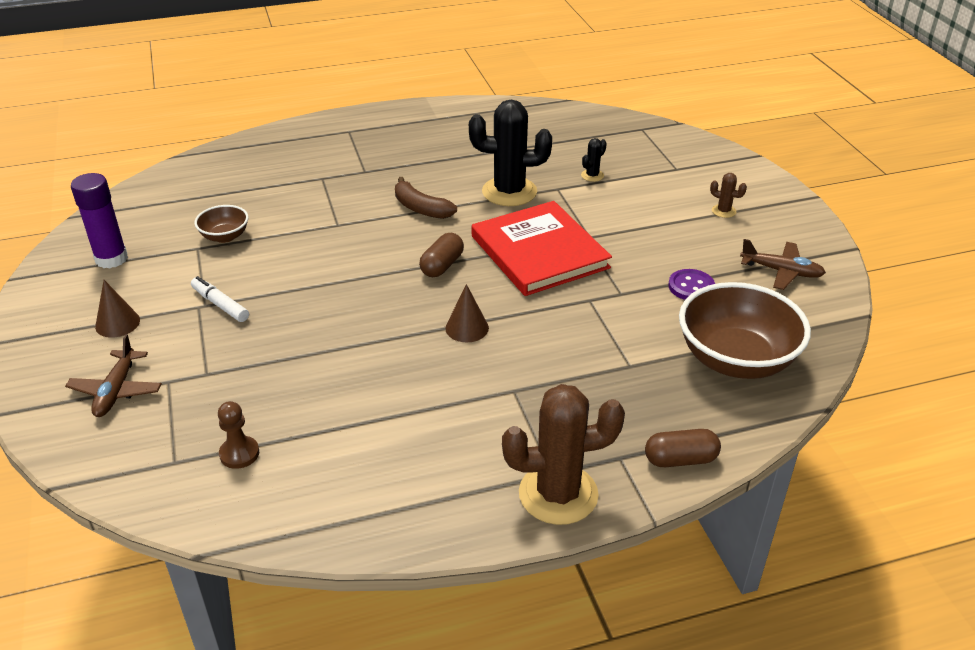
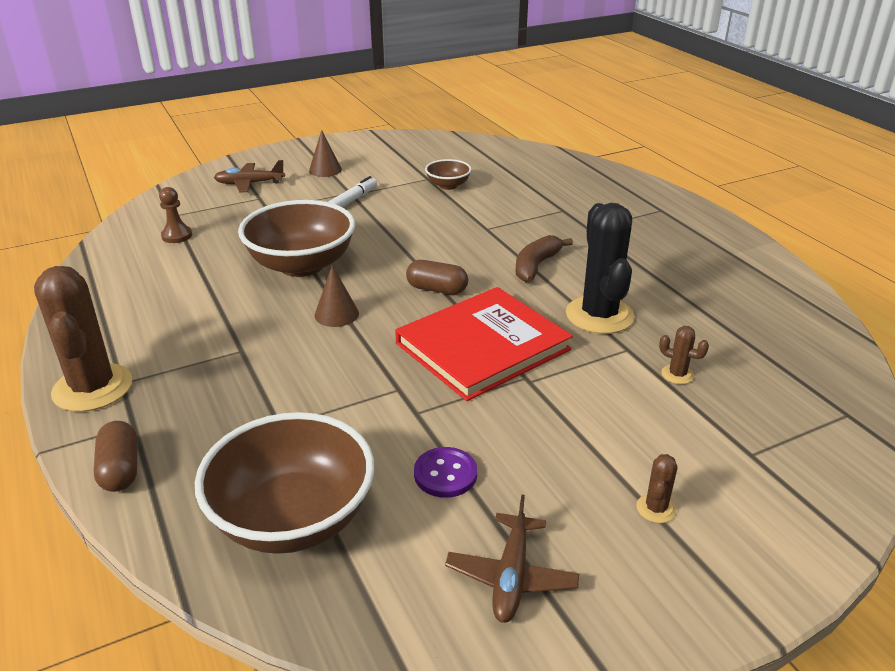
camera: 80 degrees right, 5 degrees down
(111, 259) = (403, 153): purple glue stick -> none
(361, 348) = (301, 265): none -> brown bowl
(592, 175) = (677, 374): black cactus -> brown cactus

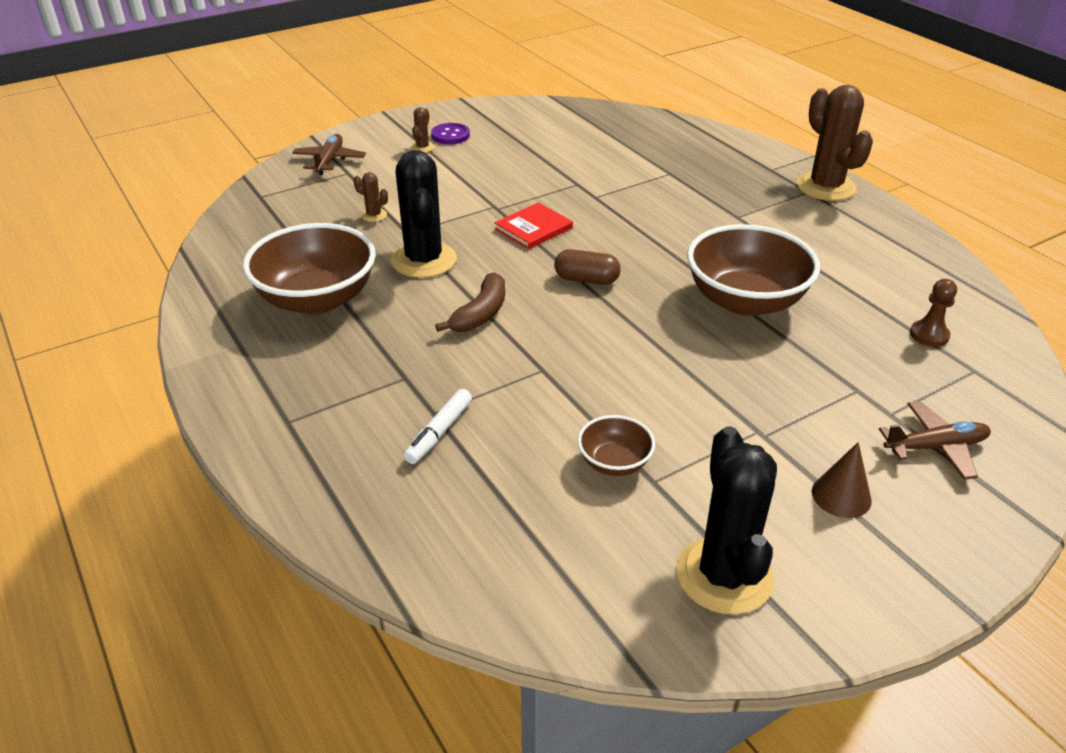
camera: 175 degrees right, 5 degrees up
(120, 469) = (753, 149): brown capsule -> none
(293, 518) = (633, 136): brown bowl -> brown bowl (317, 299)
(336, 314) = (675, 249): brown cone -> none
(353, 199) = (748, 417): white marker -> white marker (439, 432)
(406, 151) = (724, 575): none -> black cactus
(445, 474) = (550, 156): purple button -> purple button (450, 135)
(482, 346) = (533, 228): red book -> red book, size x0.51
(511, 577) = (508, 123): brown plane -> brown plane (329, 161)

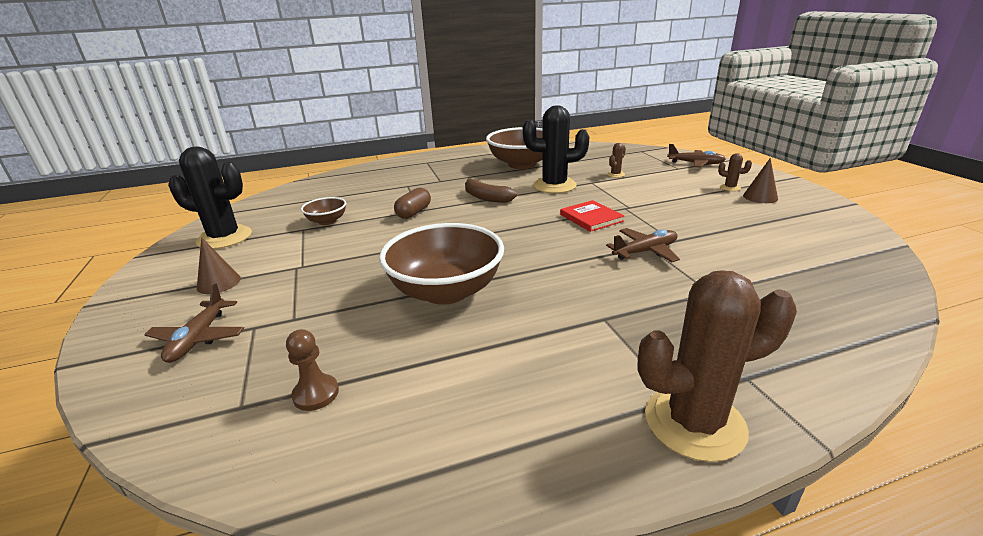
camera: 105 degrees right, 10 degrees down
(439, 432) = (392, 186): white marker -> none
(450, 135) = (760, 197): purple button -> brown cone
(586, 279) = (510, 230): brown capsule -> brown capsule (414, 212)
(608, 198) = (645, 251): none -> brown plane

